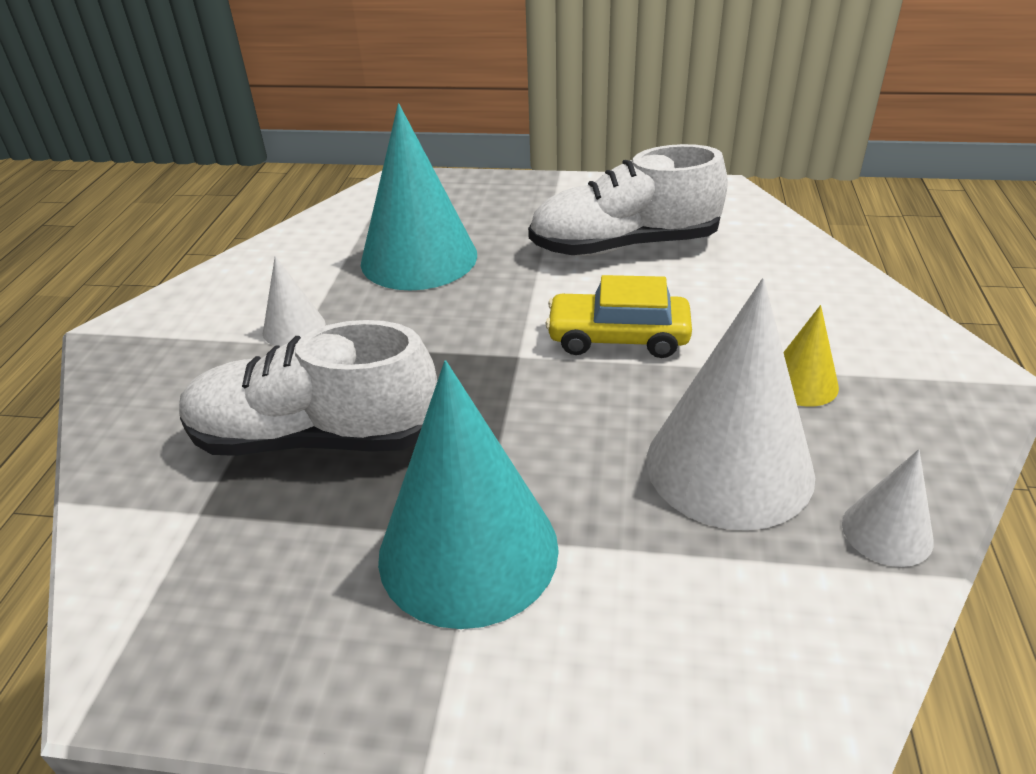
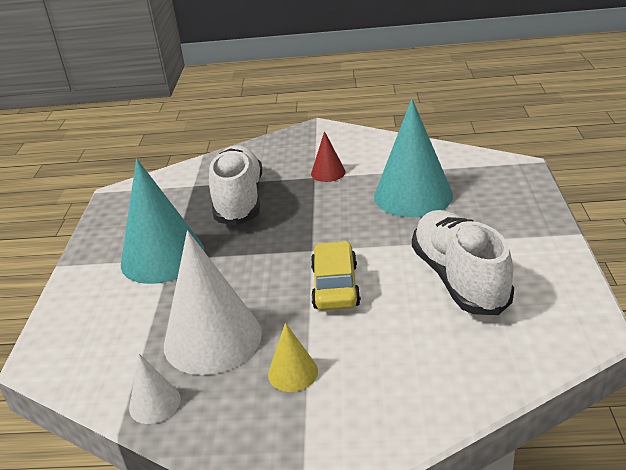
camera: 85 degrees right, 5 degrees down
(294, 328) = (328, 172): white cone -> red cone

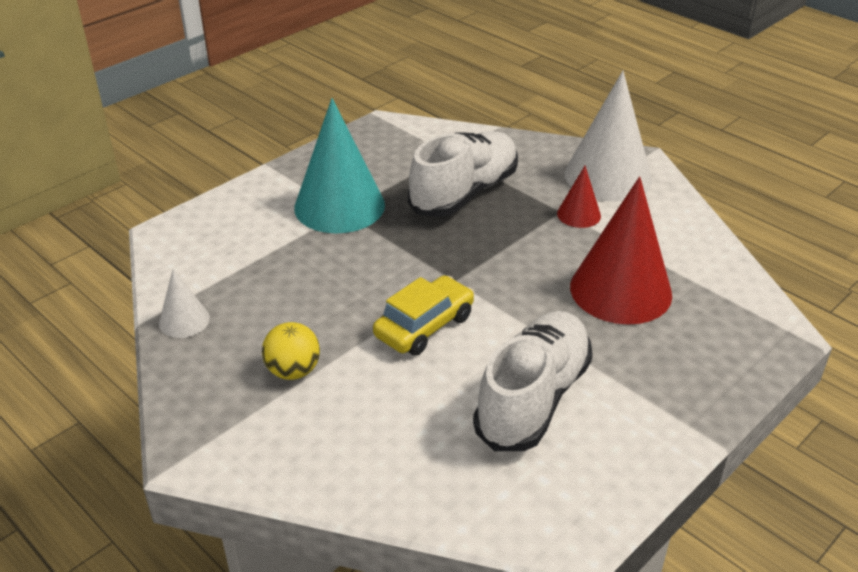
camera: 40 degrees right, 5 degrees up
(212, 338) = (281, 301): white cone -> white cone (608, 176)
(293, 372) = (293, 371): yellow cone -> yellow ball
(413, 195) = (620, 290): turquoise cone -> red cone

